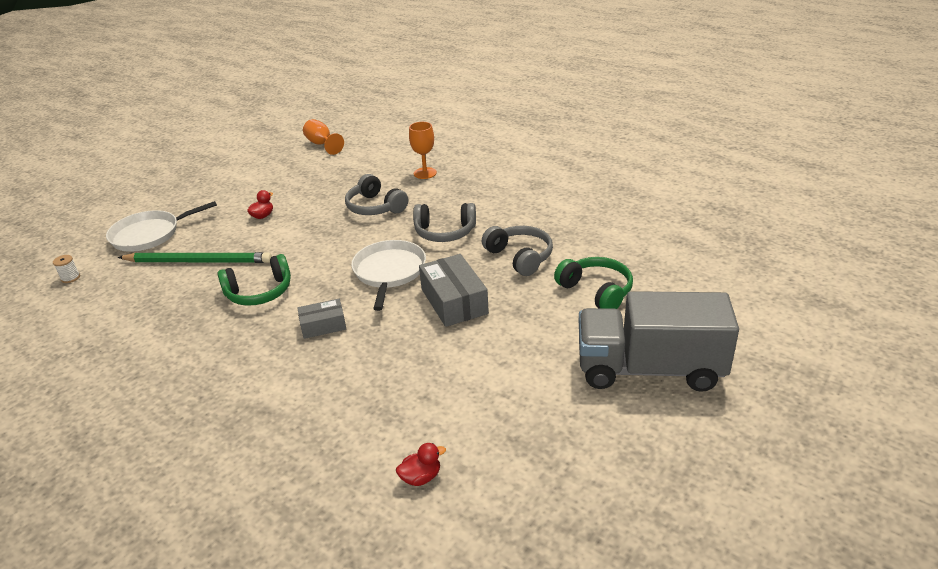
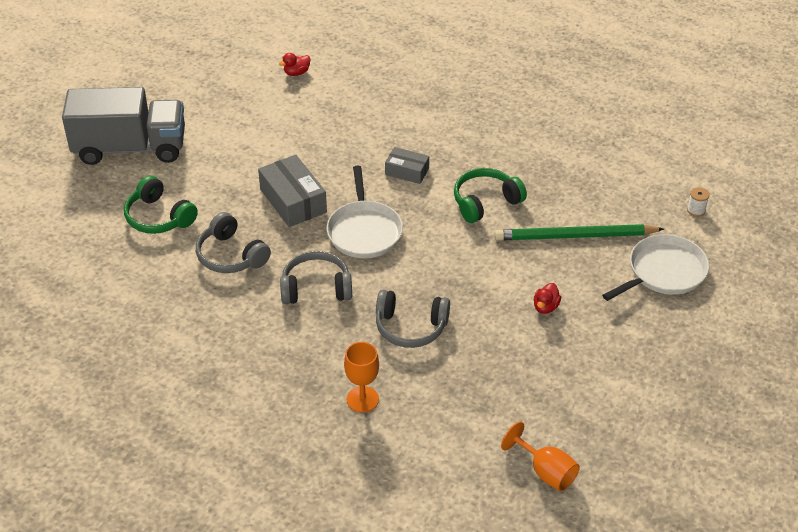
camera: 170 degrees right, 10 degrees up
(323, 325) = (407, 171): grey box -> grey box turned 45 degrees clockwise
(375, 207) = (410, 327): grey headphones -> grey headphones turned 150 degrees clockwise

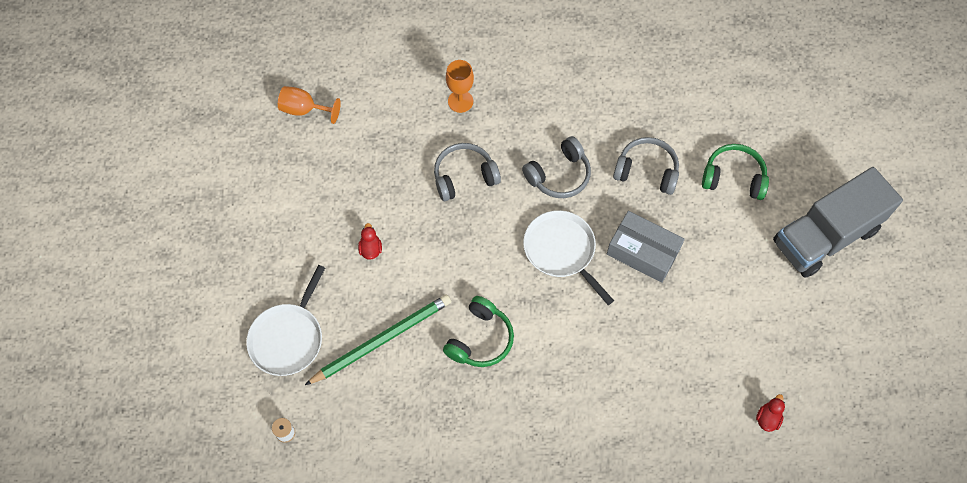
camera: 150 degrees right, 20 degrees up
(407, 171) = (571, 339): grey box -> none

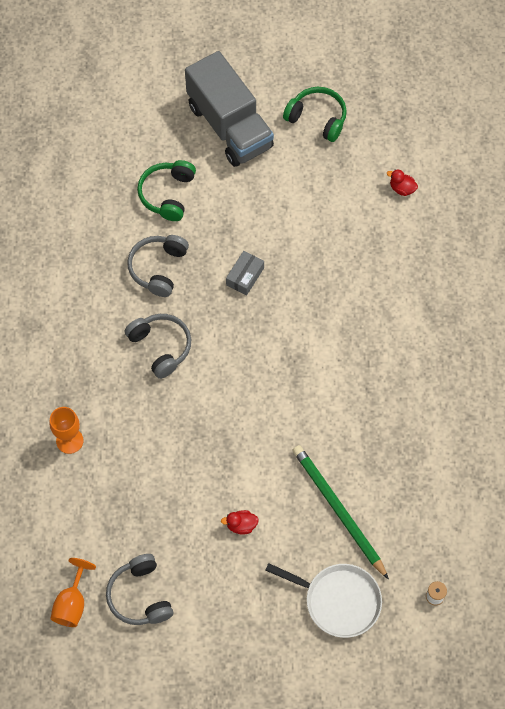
camera: 90 degrees left, 0 degrees up
(464, 176) = (160, 436): grey headphones -> grey headphones (140, 596)
(480, 339) = (335, 420): green headphones -> green headphones (317, 118)
(561, 251) = (243, 347): white pan -> none
(643, 252) = (245, 276): grey box -> grey box, size x0.60

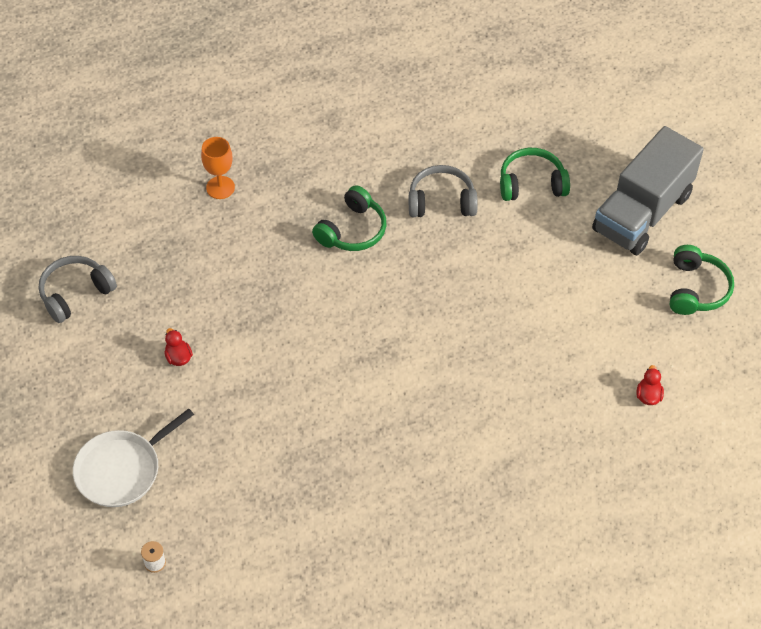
camera: 70 degrees right, 10 degrees down
(72, 603) = (51, 241): orange goblet -> none
(161, 347) = (352, 230): grey headphones -> green headphones
(245, 276) = (466, 278): grey box -> none
(338, 510) = (225, 441): green pencil -> none
(338, 601) = (122, 470): white pan -> white pan turned 45 degrees clockwise

